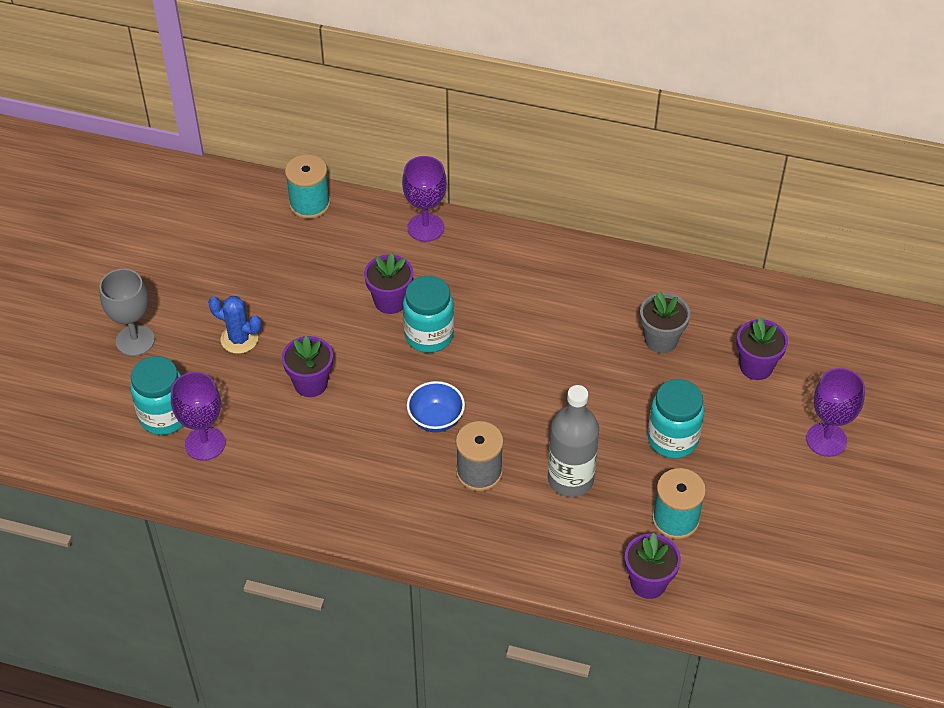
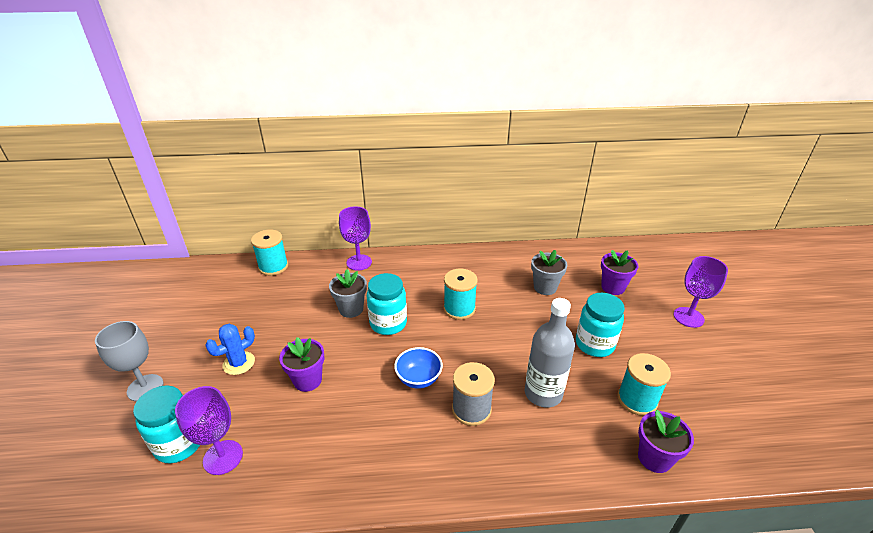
camera: 20 degrees left, 15 degrees down
(239, 339) = (239, 363): blue cactus -> blue cactus turned 45 degrees counterclockwise
(390, 301) = (351, 309): purple flower pot -> grey flower pot
(528, 340) = (459, 309): none -> turquoise spool

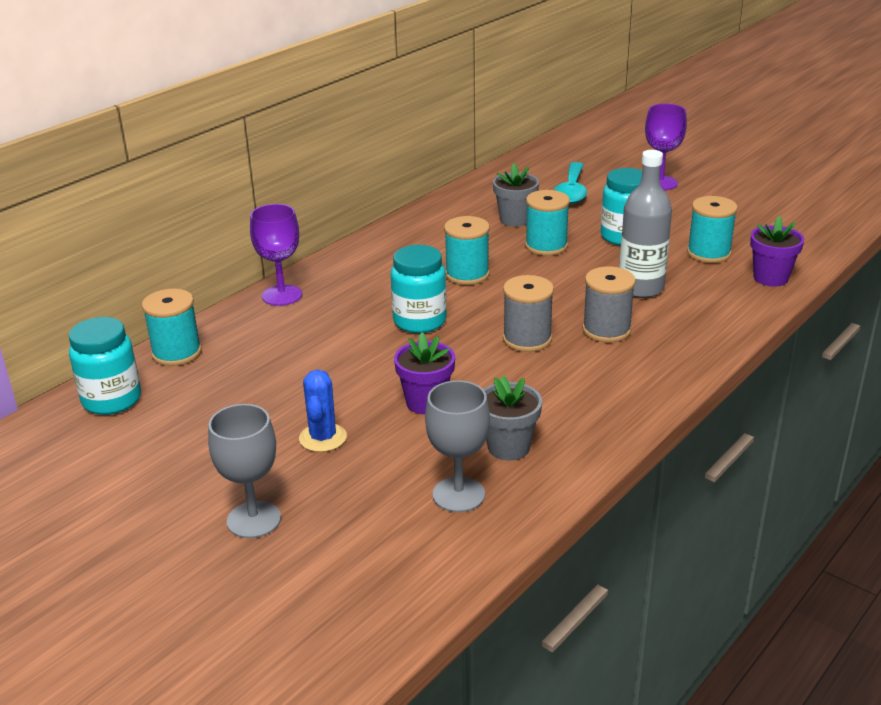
camera: 45 degrees left, 5 degrees down
(179, 444) = (394, 519): turquoise jar -> turquoise jar (112, 400)
(223, 457) = (458, 494): purple goblet -> grey goblet
(351, 309) = (356, 333): grey flower pot -> grey flower pot (508, 447)
(418, 379) = (527, 339): blue bowl -> grey spool
(534, 318) = (546, 246): none -> turquoise spool
(613, 287) = (571, 191): purple flower pot -> turquoise spoon

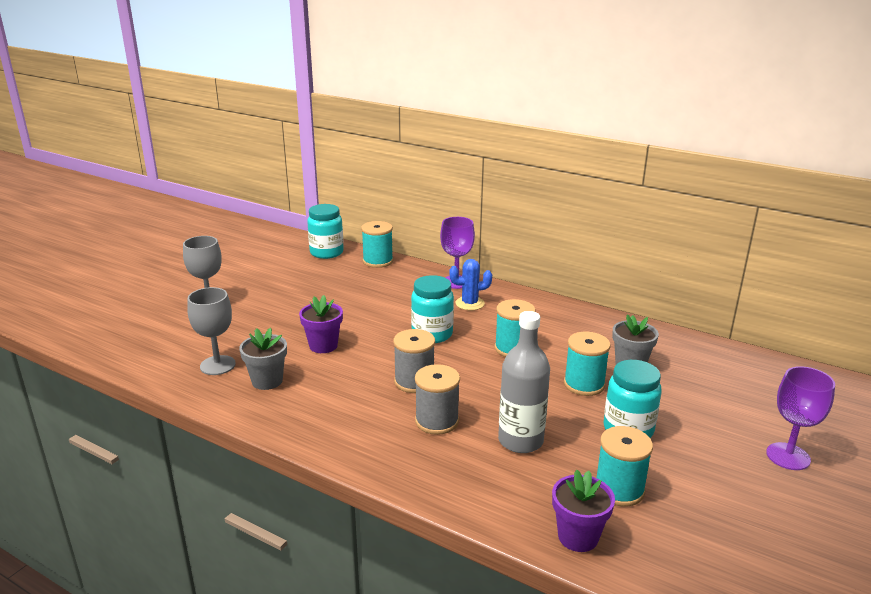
camera: 80 degrees right, 5 degrees down
(323, 438) = (285, 315): blue cactus -> blue cactus (470, 303)
(571, 191) = (718, 395): turquoise spoon -> none

